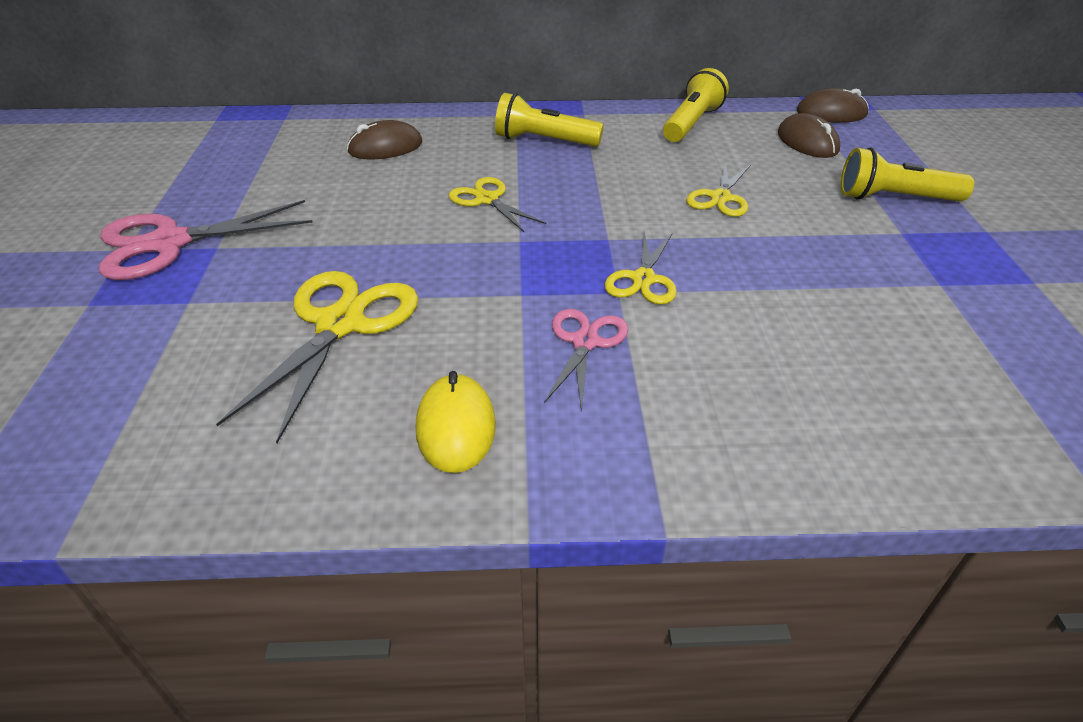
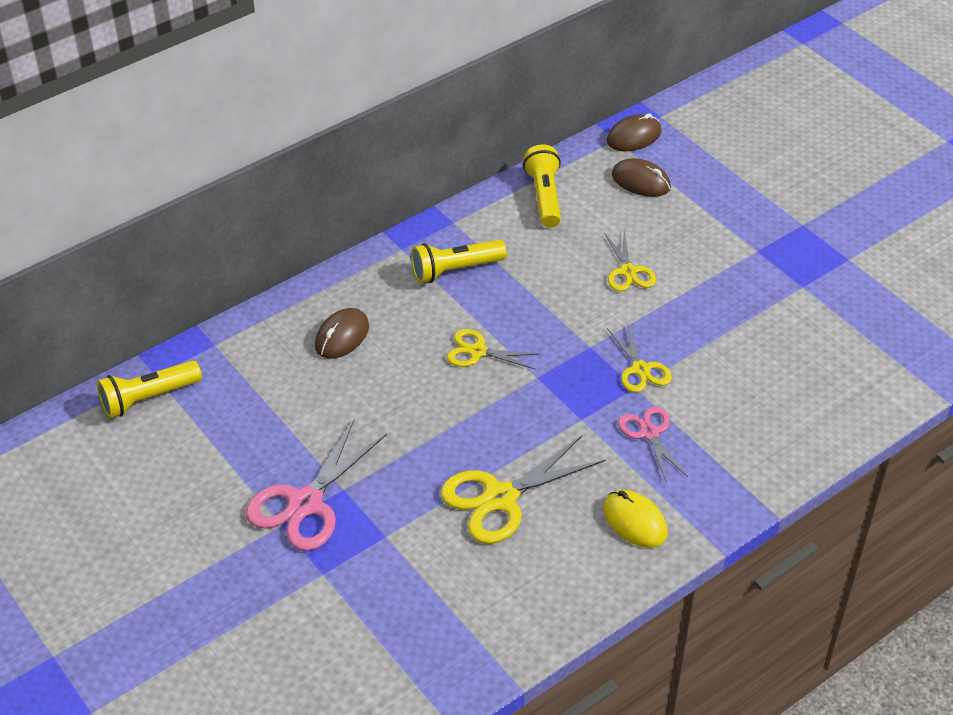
camera: 35 degrees left, 5 degrees up
(340, 324) = (500, 498): yellow scissors -> yellow scissors turned 105 degrees counterclockwise
(894, 198) = (733, 218): yellow flashlight -> yellow flashlight (148, 398)

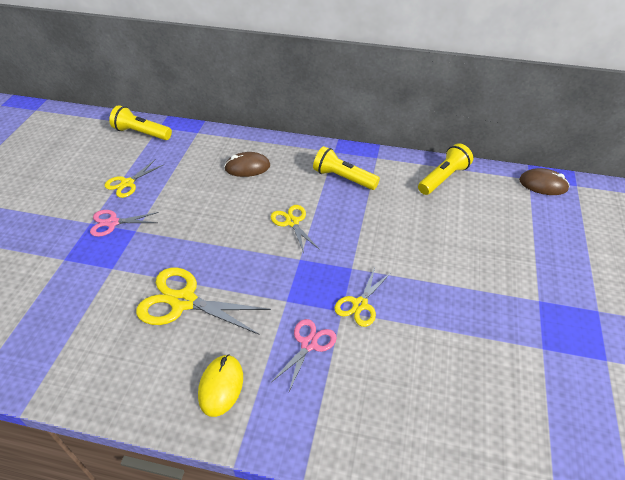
camera: 50 degrees right, 0 degrees up
(305, 503) = (112, 223): pink scissors -> pink scissors, size x0.59
(628, 272) = (434, 248): yellow scissors -> yellow scissors (127, 183)
(641, 181) = (513, 209): brown mouse -> none

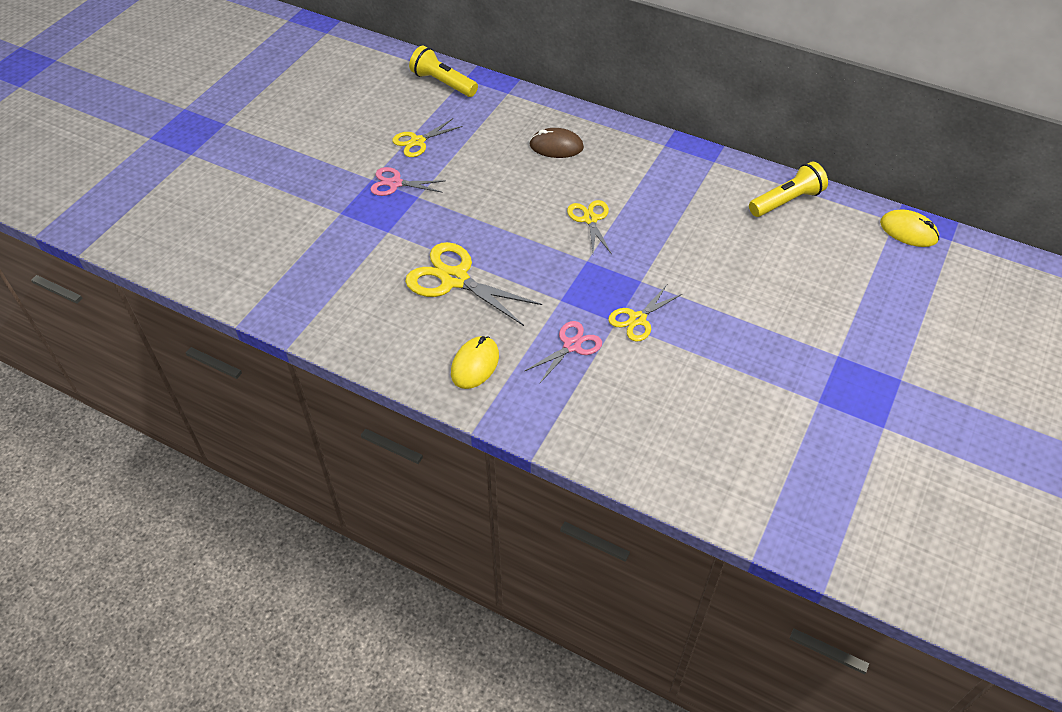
camera: 15 degrees right, 5 degrees up
(343, 178) = (665, 179): yellow flashlight -> none
(543, 184) = (908, 231): brown mouse -> yellow mouse

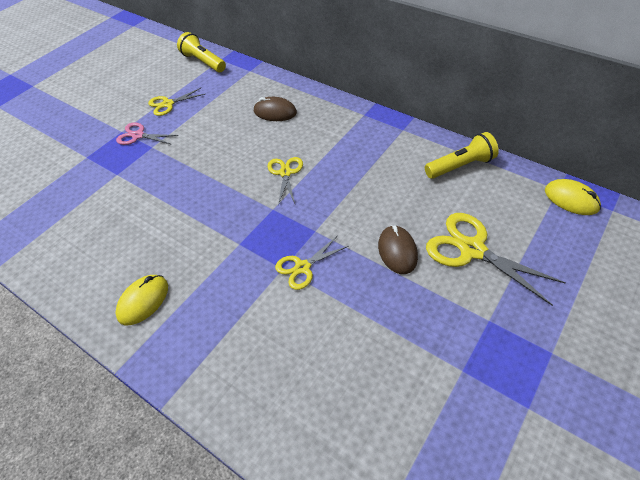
camera: 10 degrees right, 0 degrees up
(454, 279) = (155, 218): yellow scissors -> yellow scissors (472, 249)
(572, 346) = (235, 289): pink scissors -> none
(734, 296) = (397, 251): none -> brown mouse

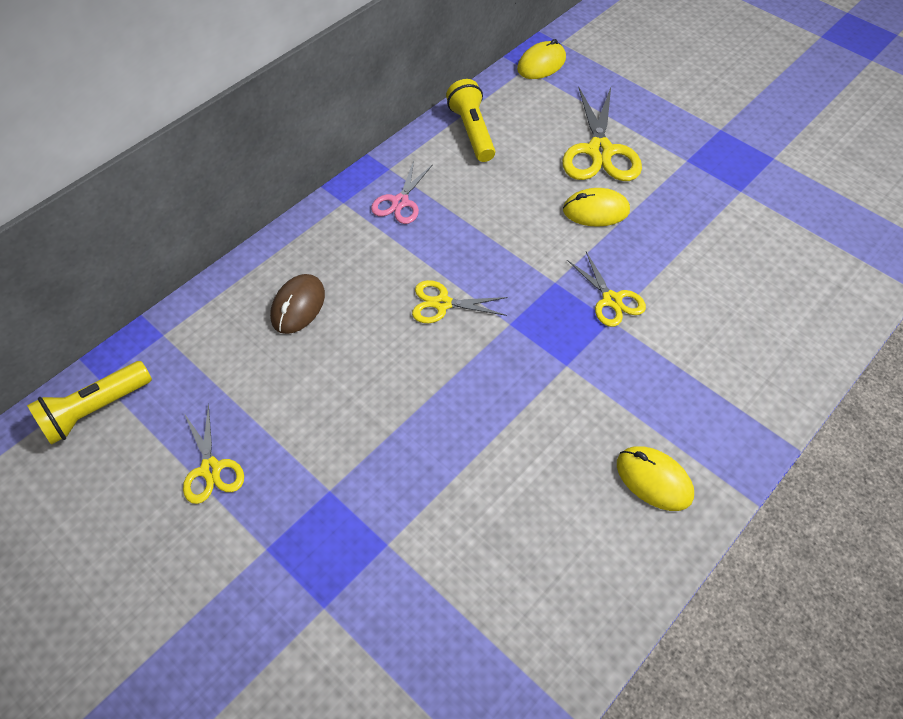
camera: 85 degrees left, 5 degrees up
(138, 135) = (289, 516): pink scissors -> pink scissors (400, 202)
(397, 251) = (595, 210): brown mouse -> yellow mouse
(472, 249) = (600, 151): yellow scissors -> yellow scissors turned 45 degrees counterclockwise

